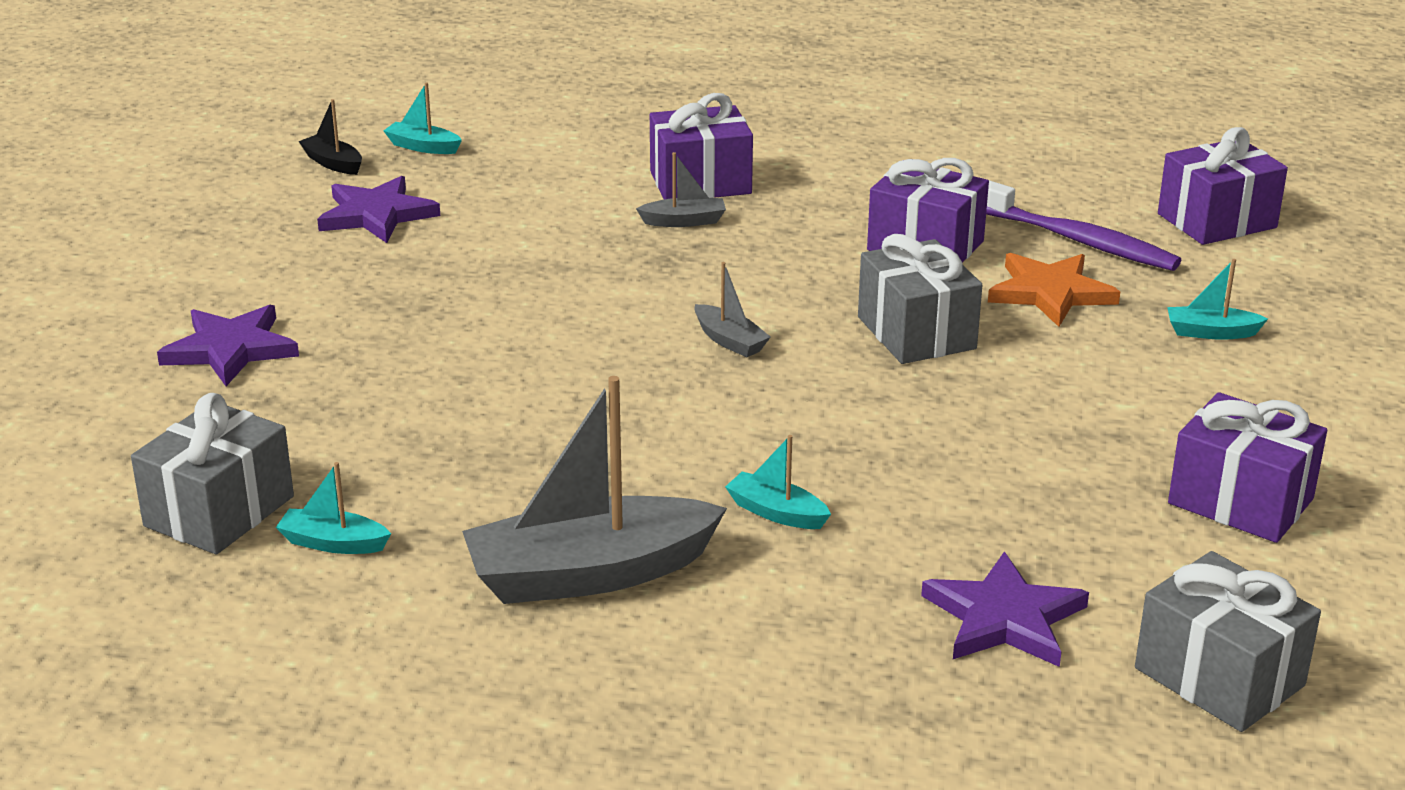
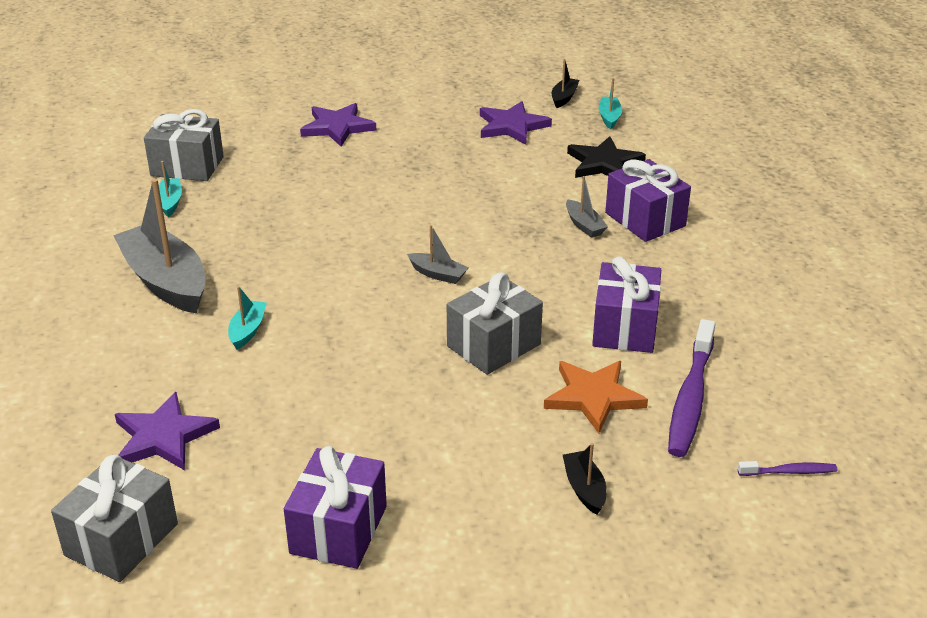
camera: 70 degrees right, 5 degrees up
(542, 176) = (604, 163): none -> black star
(729, 341) = (438, 274): grey boat -> grey boat turned 90 degrees counterclockwise
(1211, 332) = (584, 489): turquoise boat -> black boat
(1216, 221) = (789, 472): purple gift -> purple toothbrush

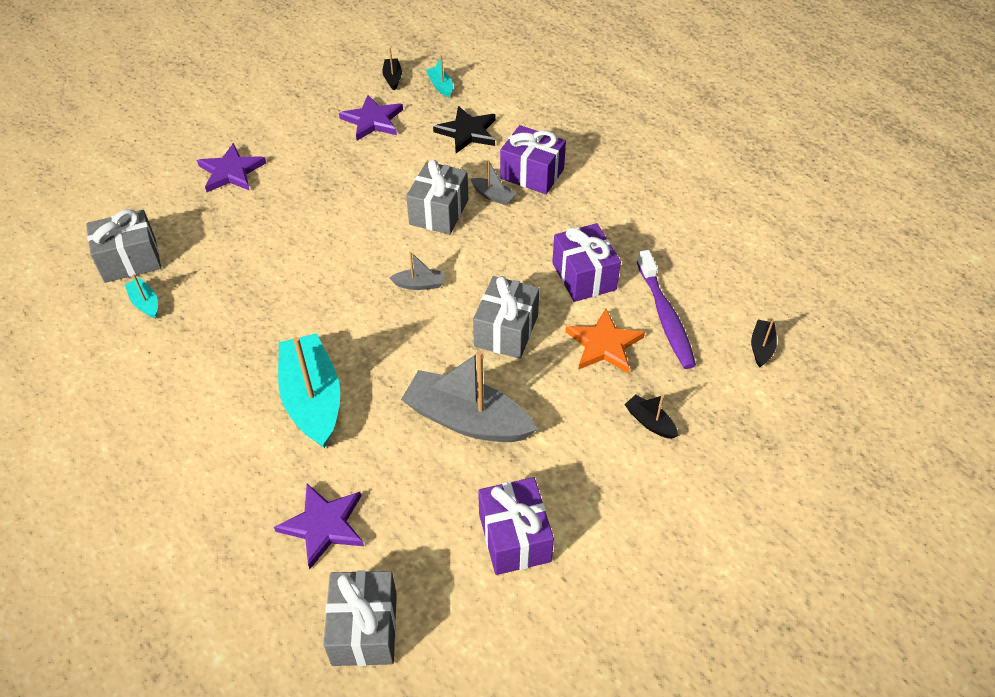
camera: 30 degrees left, 15 degrees up
(166, 281) = (207, 382): grey boat -> grey boat (467, 419)
(247, 330) = (313, 399): turquoise boat -> turquoise boat, size x2.23
(513, 221) = (439, 212): none -> grey gift
(789, 472) = (761, 347): purple toothbrush -> black boat

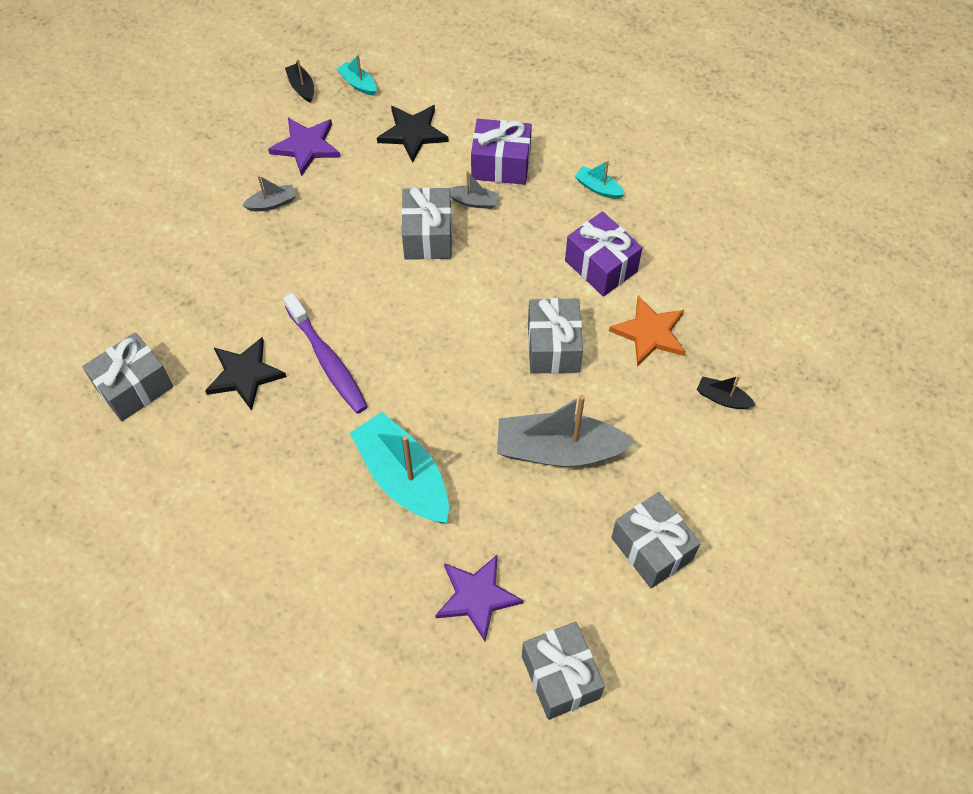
camera: 20 degrees left, 10 degrees up
(145, 303) = (179, 430): turquoise boat -> turquoise boat (598, 188)
(224, 276) = (244, 374): none -> black star
(231, 171) = (185, 252): purple star -> none
(419, 284) = (447, 323): grey boat -> grey boat (272, 203)
(514, 537) = (651, 548): purple gift -> grey gift
(665, 317) = (693, 286): purple toothbrush -> purple toothbrush (327, 360)
(761, 347) = (791, 291): black boat -> none

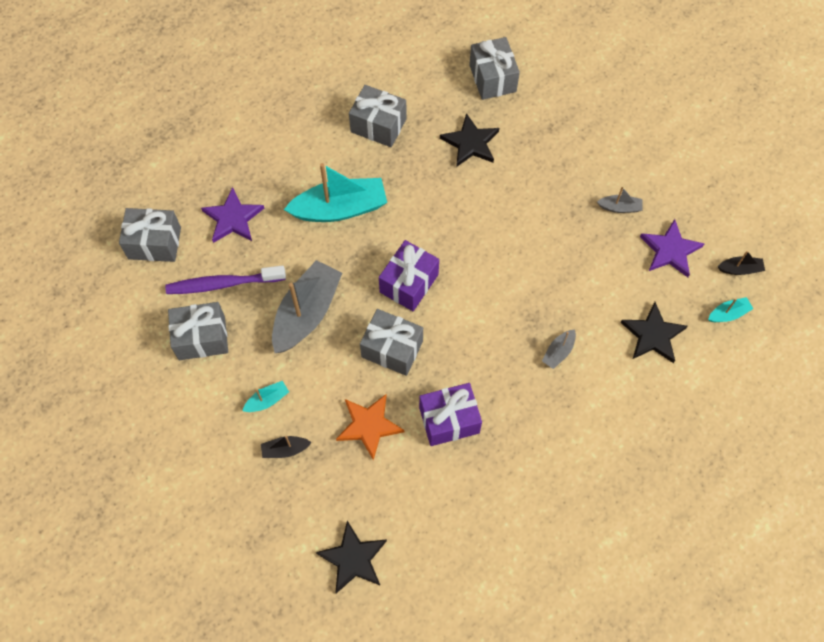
camera: 115 degrees right, 5 degrees up
(272, 203) = (619, 207): grey boat -> grey boat turned 90 degrees counterclockwise
(327, 360) = (456, 196): purple toothbrush -> purple toothbrush (223, 284)
(428, 236) = (538, 304): grey gift -> grey gift (378, 125)
(501, 164) = (589, 390): purple gift -> purple gift (409, 283)
(598, 188) = (530, 458): turquoise boat -> turquoise boat (267, 400)
(722, 398) = (285, 449): black boat -> black boat turned 150 degrees counterclockwise
(786, 290) = (353, 559): none -> black star

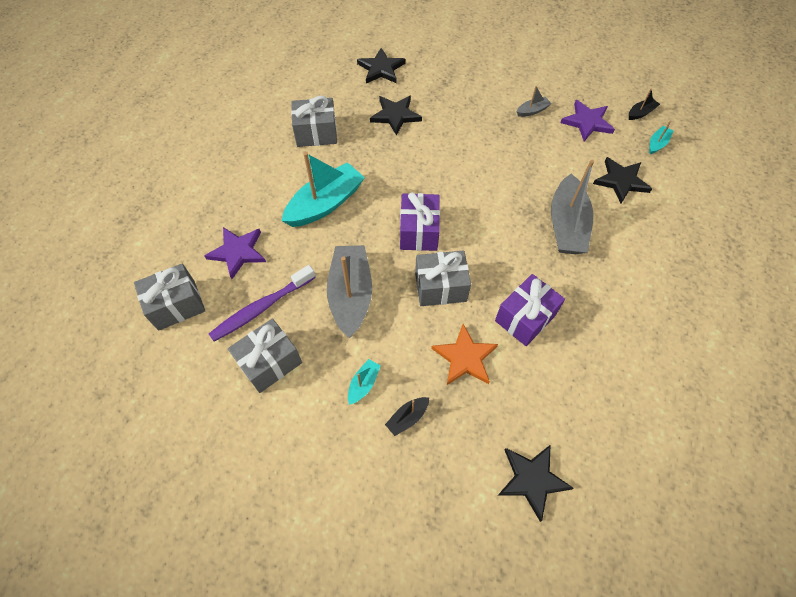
camera: 30 degrees left, 5 degrees down
(492, 78) = (381, 69): grey gift -> black star
(558, 352) = (566, 225): grey boat -> grey boat, size x2.23

